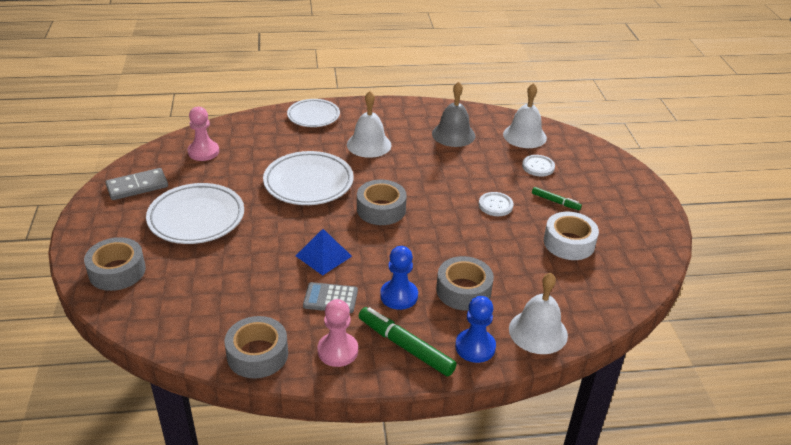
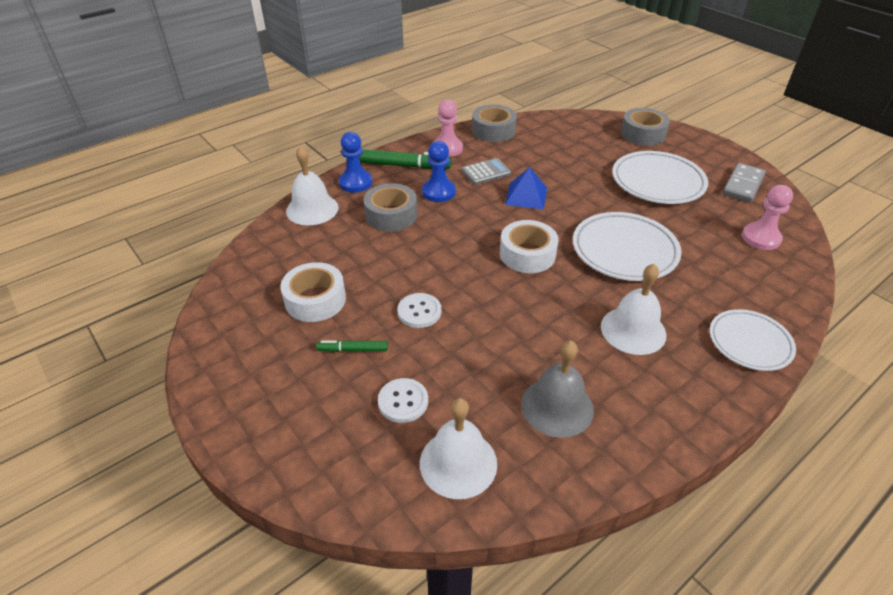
camera: 150 degrees right, 5 degrees up
(381, 209) = (527, 254): grey tape -> white tape

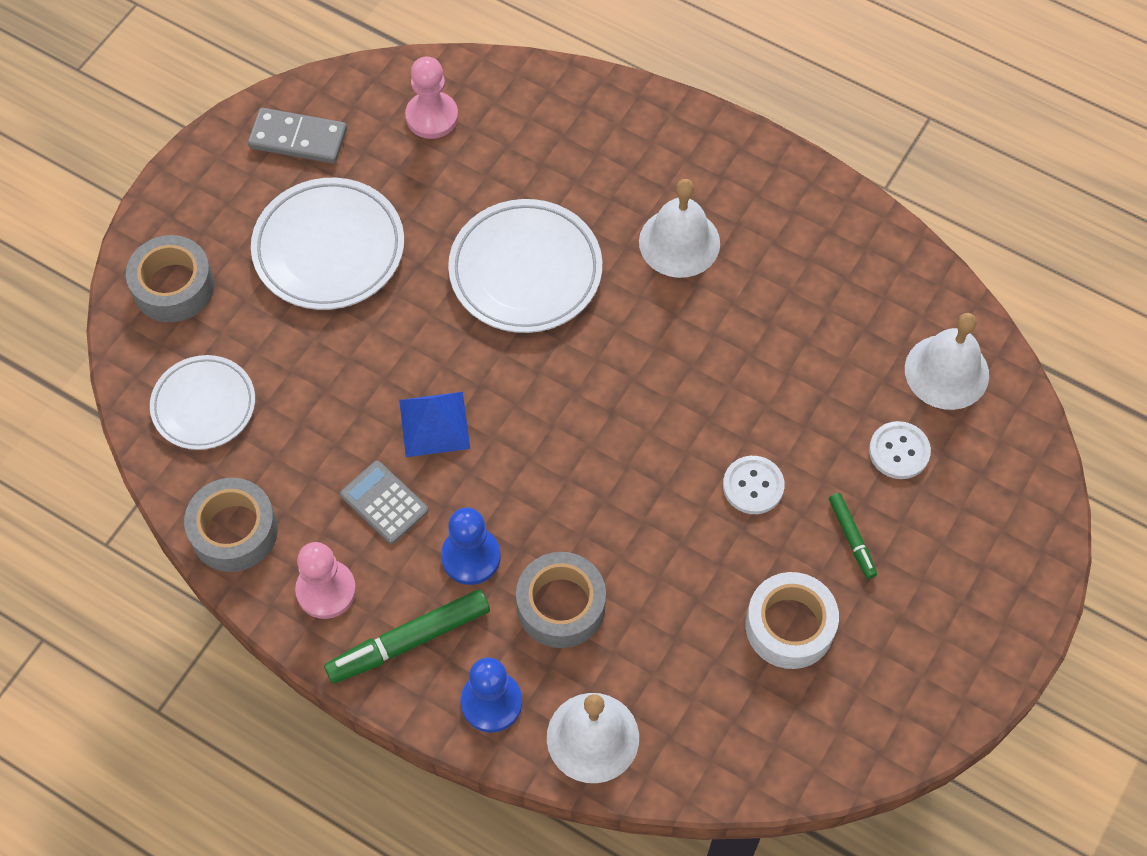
camera: 110 degrees left, 20 degrees up
(405, 166) = (409, 641): green marker -> green marker turned 105 degrees counterclockwise
(527, 254) = (581, 388): white tape -> none
(557, 406) = (831, 298): grey bell -> none
(749, 343) = (649, 127): white plate -> white plate (204, 405)

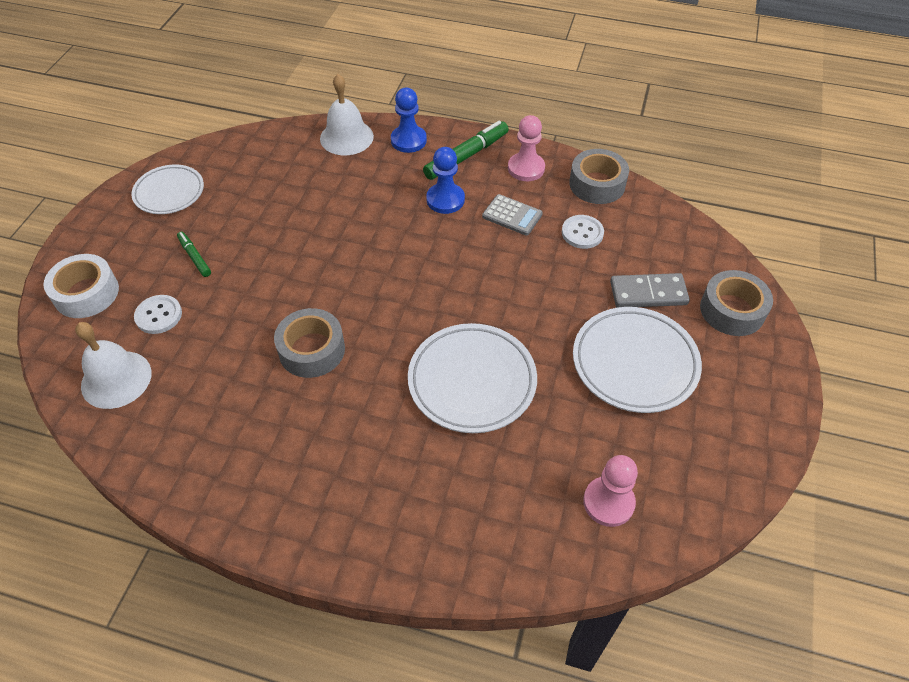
camera: 165 degrees right, 10 degrees down
(204, 405) = (659, 243): white plate -> white plate (169, 193)
(298, 139) = (714, 450): grey domino -> grey domino (648, 293)
(434, 424) = (499, 264): blue pyramid -> none
(561, 605) = (381, 188): grey tape -> grey tape (312, 350)
(679, 242) = (349, 435): white bell -> none
(753, 486) = (266, 273): white button -> white button (582, 233)
(789, 626) = (235, 205): white tape -> white tape (86, 293)

